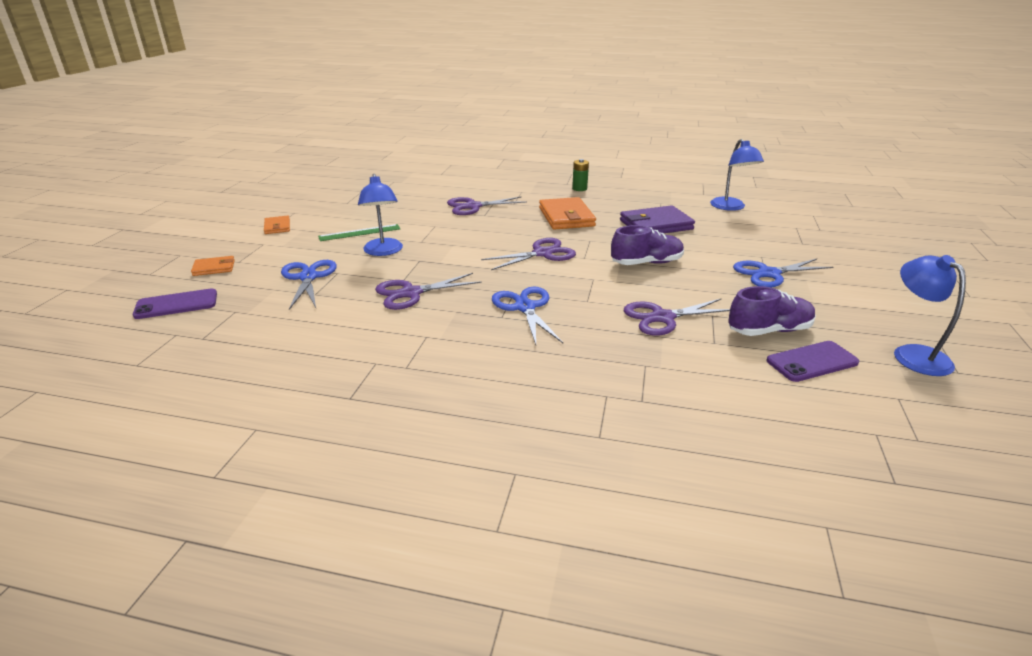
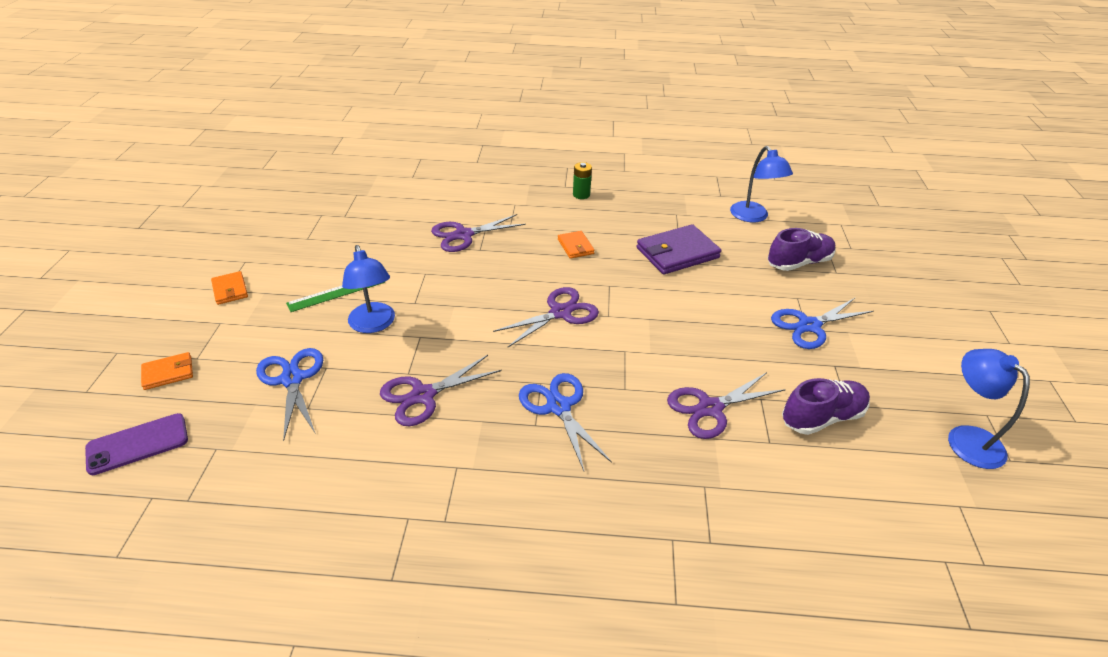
camera: 10 degrees left, 10 degrees up
(566, 217) = (575, 246): orange wallet -> orange wallet, size x0.53
(646, 263) = (678, 319): purple shoe -> purple shoe (798, 263)
(812, 362) = (871, 461): purple phone -> none

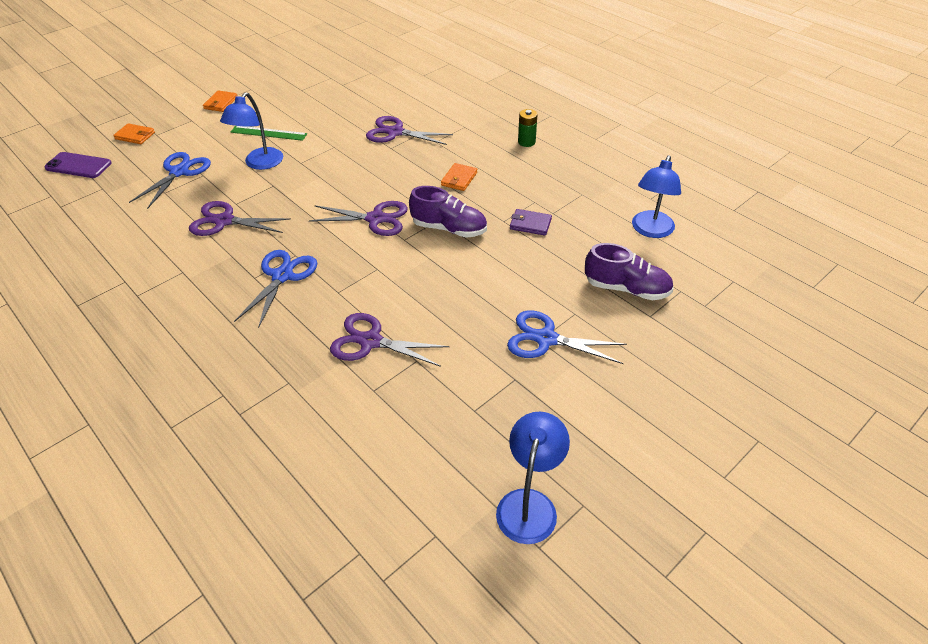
camera: 45 degrees right, 5 degrees up
(677, 253) = (530, 224): purple wallet -> purple wallet, size x0.53
(822, 417) = (438, 403): purple shoe -> purple shoe (449, 228)

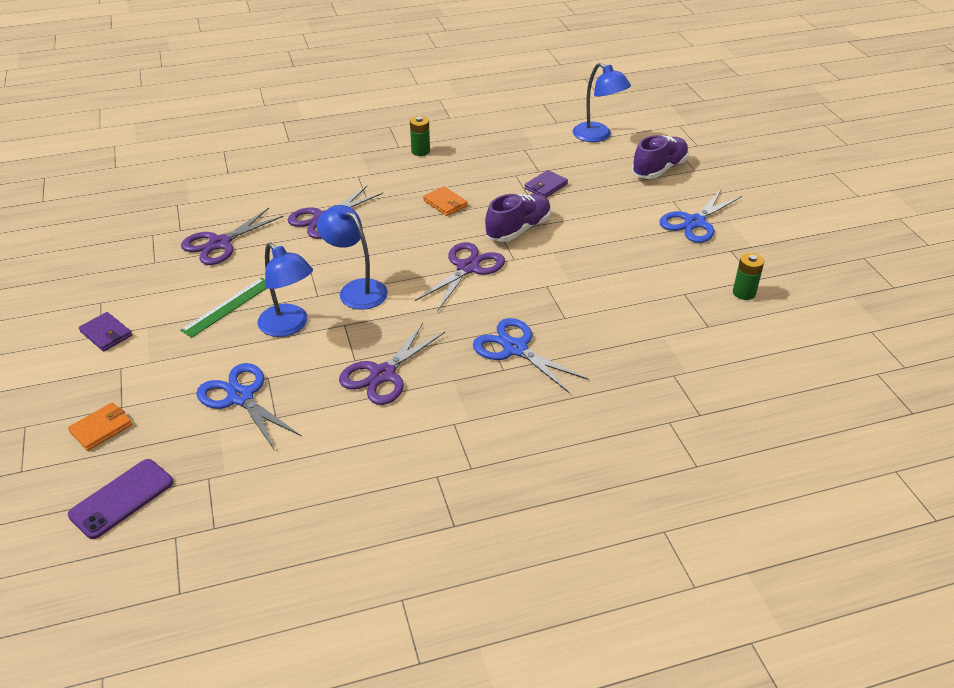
camera: 65 degrees left, 5 degrees down
(221, 103) = (106, 334): orange wallet -> purple wallet
(370, 341) = (646, 313): purple scissors -> purple scissors (219, 243)
(443, 406) = (744, 293): none -> green battery
(529, 504) = (856, 280): blue lamp -> blue lamp (356, 290)

